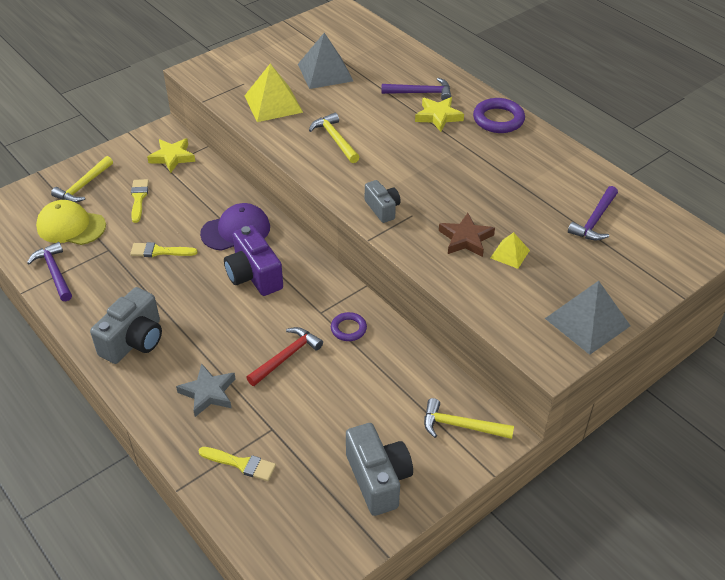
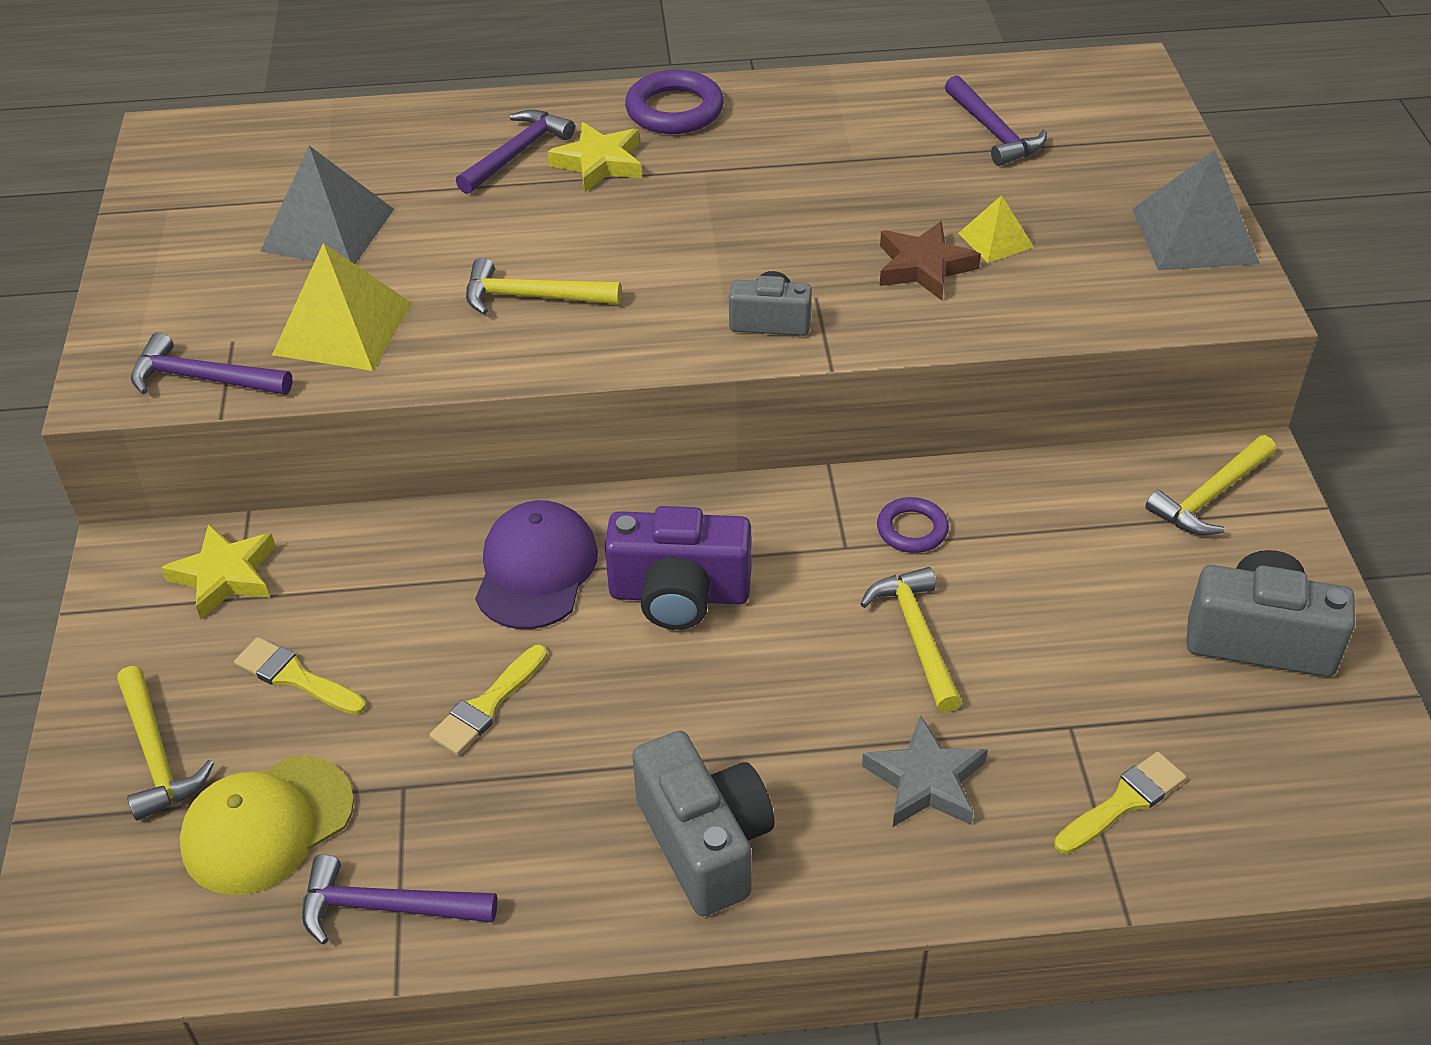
camera: 55 degrees left, 0 degrees up
(218, 87) = (203, 379): none -> purple hammer
(286, 357) = (916, 636): red hammer -> yellow hammer

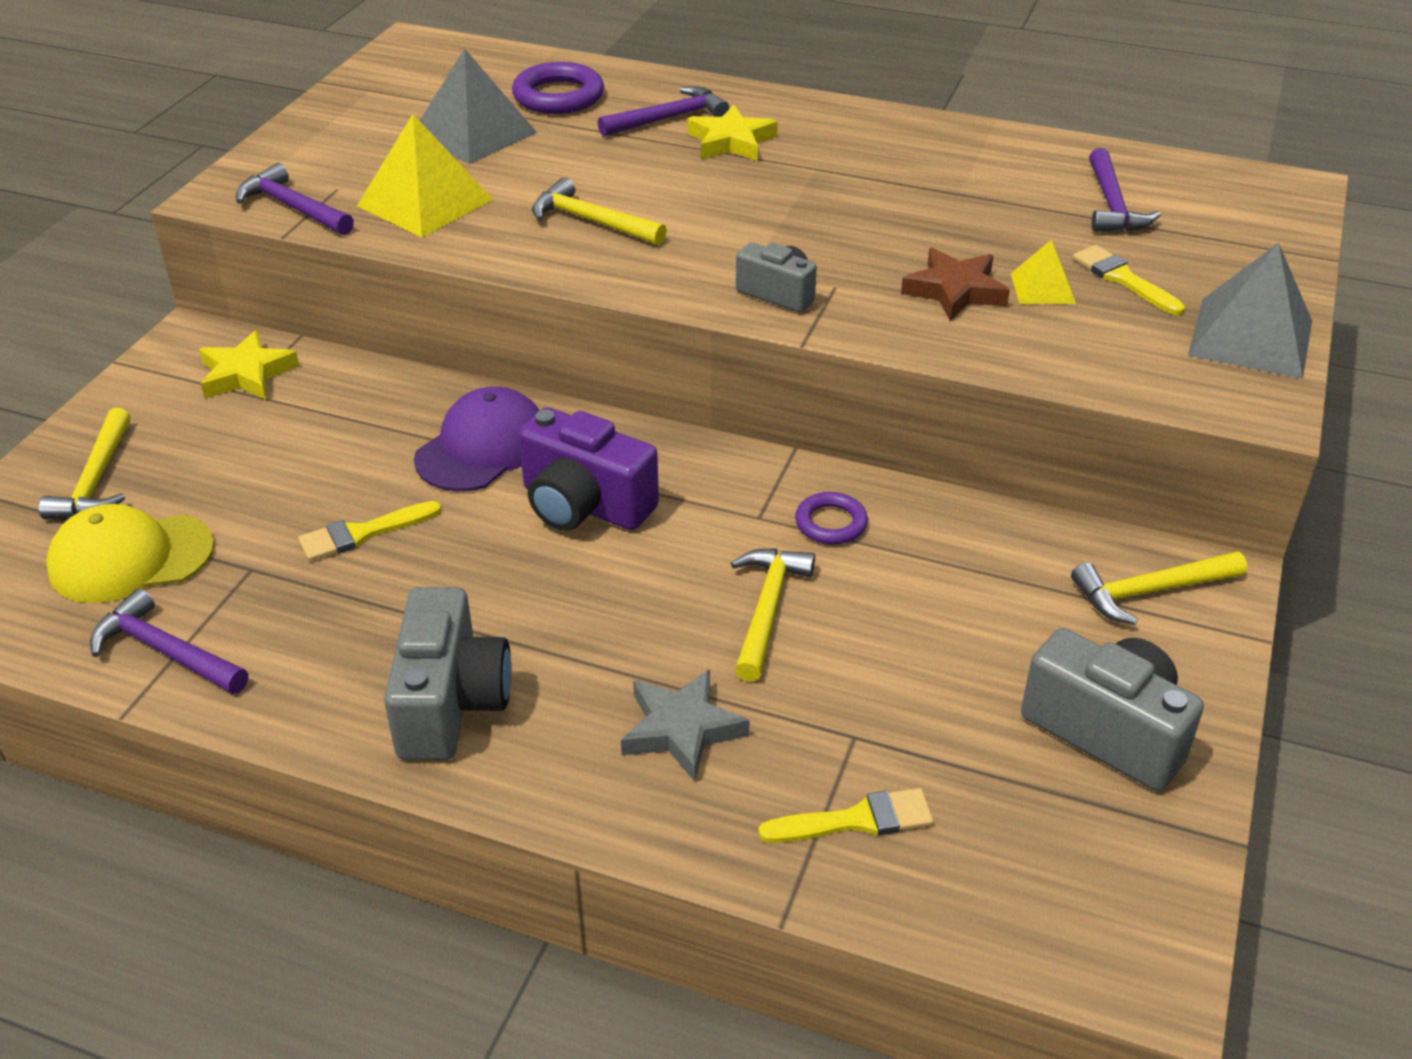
camera: 25 degrees right, 5 degrees down
(295, 677) = (237, 461): yellow brush -> yellow brush (1123, 279)
(674, 110) = (829, 119): purple ring -> purple ring (558, 96)

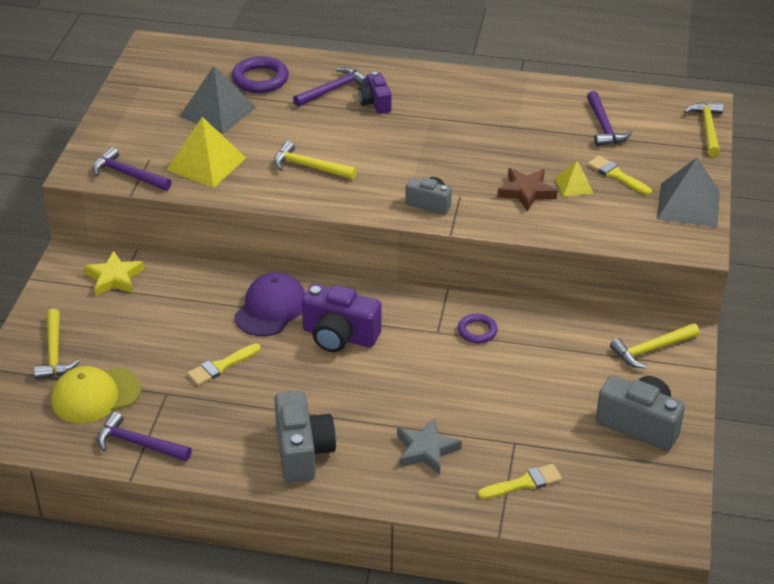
camera: 10 degrees left, 0 degrees up
(731, 141) = (375, 103): yellow star -> purple camera
(767, 610) = (454, 383): yellow hammer -> yellow hammer (707, 129)

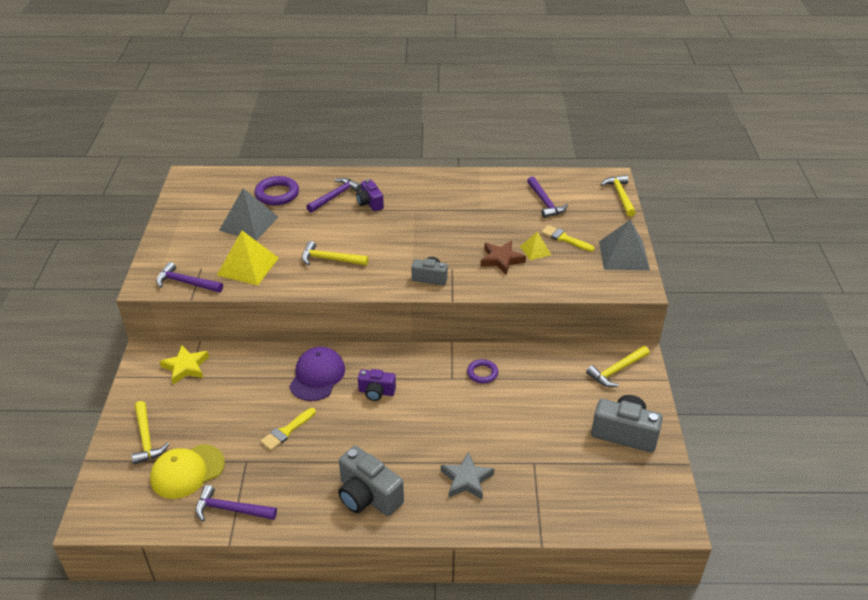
camera: 10 degrees left, 0 degrees up
(302, 452) = (368, 496): grey camera -> grey camera turned 150 degrees clockwise
(339, 336) = (376, 392): purple camera -> purple camera, size x0.60
(524, 483) = (550, 496): yellow brush -> none

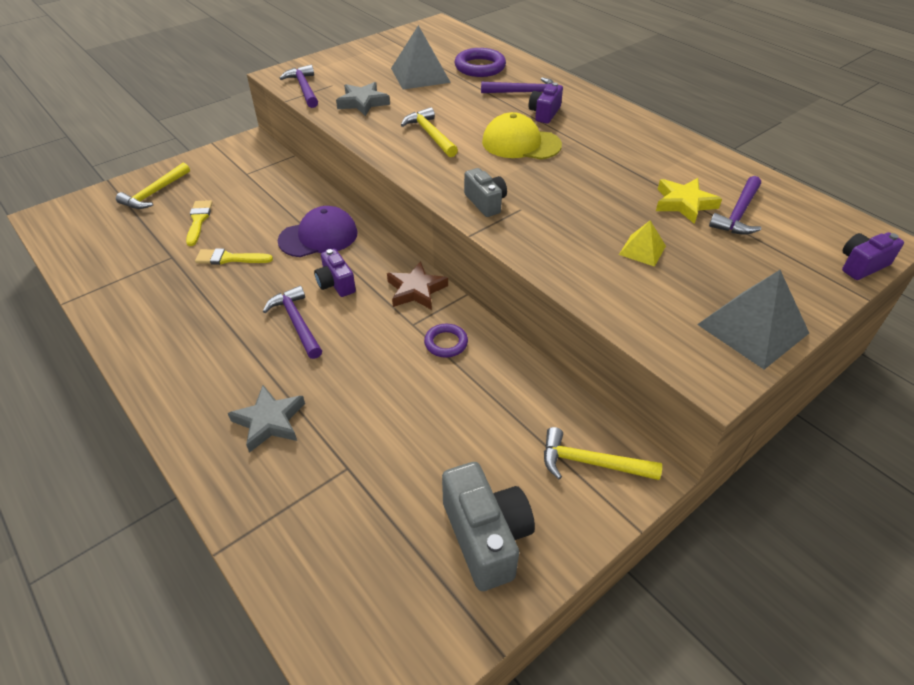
camera: 50 degrees right, 5 degrees up
(186, 367) = (255, 166): yellow star -> yellow star (684, 203)
(187, 471) = (133, 233): yellow cap -> yellow cap (521, 143)
(231, 509) = (104, 281): purple hammer -> purple hammer (296, 323)
(248, 266) = (363, 102): yellow pyramid -> grey star
(368, 496) = (185, 358): grey camera -> none
(501, 260) = (587, 234): brown star -> brown star (416, 290)
(565, 238) = (700, 262): yellow brush -> yellow brush (198, 220)
(620, 196) = (861, 265): yellow hammer -> purple camera

